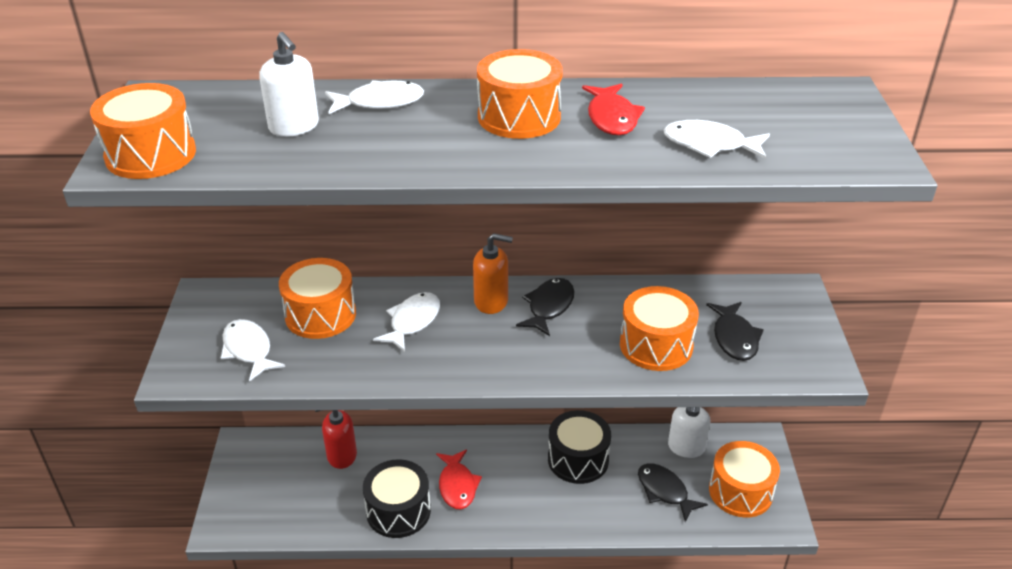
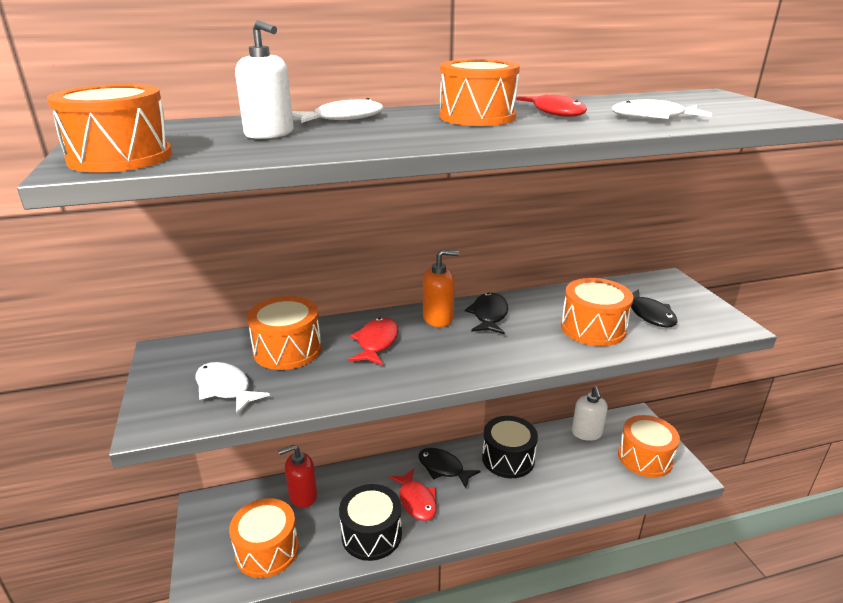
camera: 15 degrees left, 10 degrees down
(291, 504) = (267, 550): none -> orange drum
(412, 322) = (376, 342): white fish -> red fish
(665, 491) = (588, 469): black fish -> black fish (443, 468)

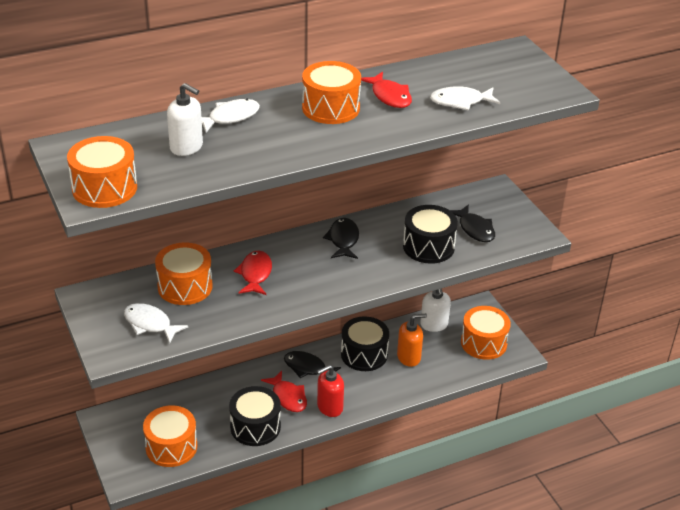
camera: 10 degrees left, 10 degrees up
(302, 496) = (188, 402): red soap dispenser -> red soap dispenser (329, 407)
(438, 318) = (301, 246): orange soap dispenser -> orange soap dispenser (409, 357)
(593, 328) = (428, 246): orange drum -> black drum

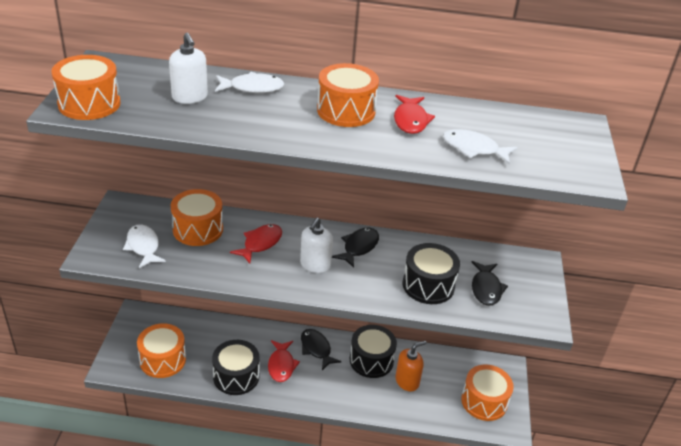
camera: 30 degrees right, 0 degrees up
(329, 407) = (306, 390): red soap dispenser -> none
(409, 357) = (407, 381): orange soap dispenser -> orange soap dispenser turned 45 degrees counterclockwise
(434, 325) = (451, 364): white soap dispenser -> white soap dispenser (315, 265)

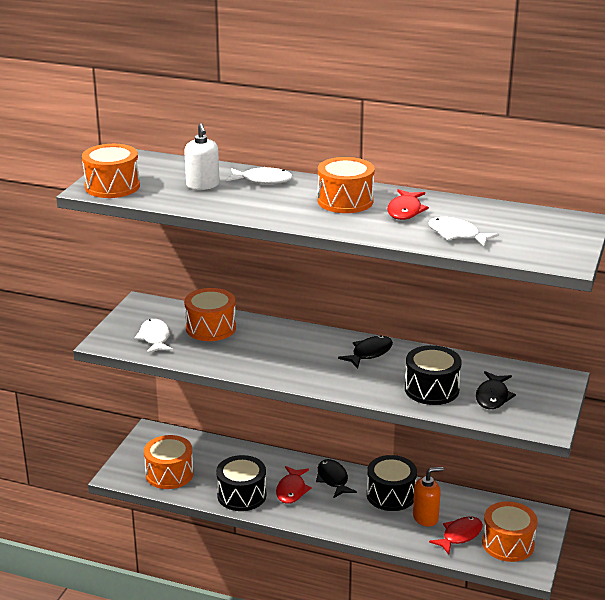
camera: 15 degrees right, 10 degrees down
(260, 243) = (269, 343): red fish -> red fish (459, 535)
(315, 265) = (319, 364): white soap dispenser -> none

